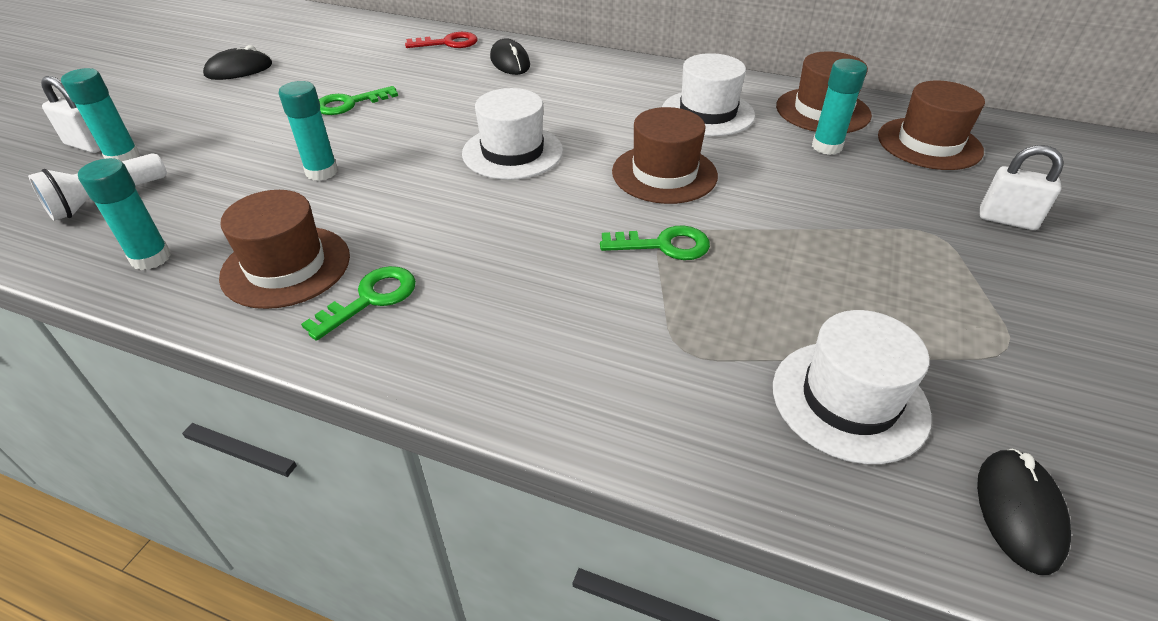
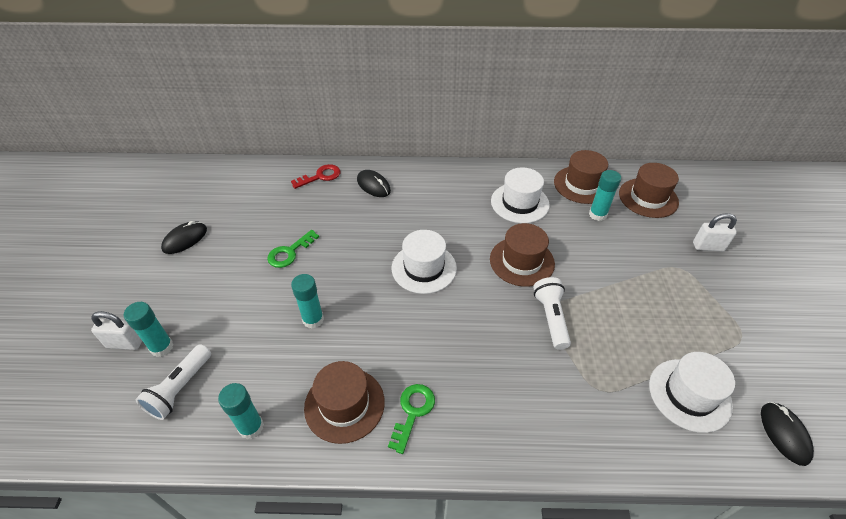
camera: 20 degrees left, 5 degrees up
(664, 245) = (551, 318): green key -> white flashlight

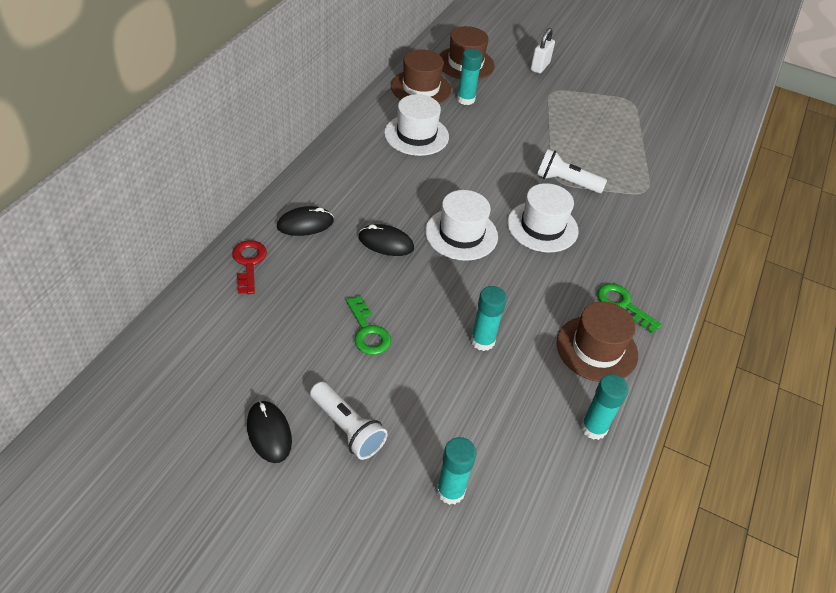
camera: 70 degrees left, 0 degrees up
(125, 343) = (424, 531): white padlock -> none
(180, 388) = (520, 482): white flashlight -> white flashlight (347, 428)
(522, 261) = (493, 169): brown hat -> none
(689, 394) = (667, 151): white hat -> white hat (542, 227)
(784, 434) = (711, 129): black mouse -> black mouse (386, 243)

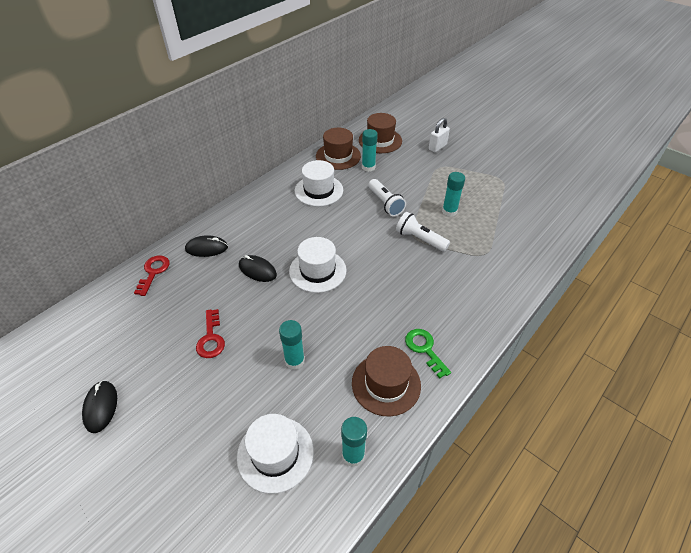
camera: 20 degrees right, 0 degrees up
(347, 428) = (158, 415): white flashlight -> white flashlight (385, 203)
(368, 332) = (211, 338): green key -> red key
(450, 491) = (210, 486): turquoise glue stick -> turquoise glue stick (449, 211)
(542, 227) = (385, 273): white hat -> white hat (275, 454)

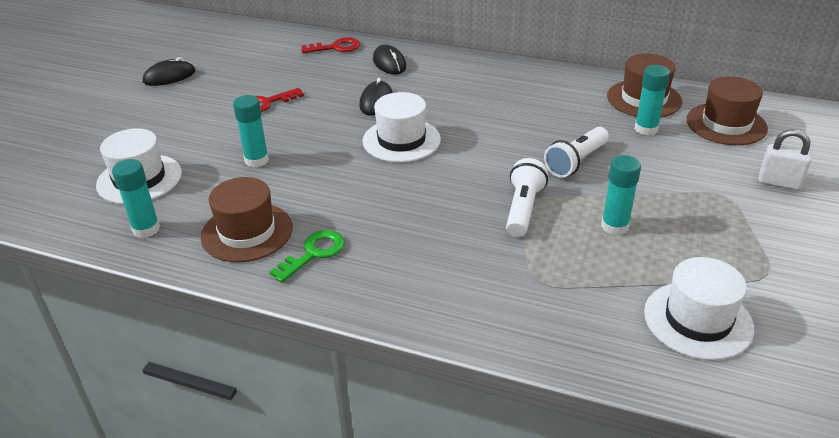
camera: 70 degrees right, 10 degrees down
(319, 190) = (552, 103): white hat -> white hat (698, 320)

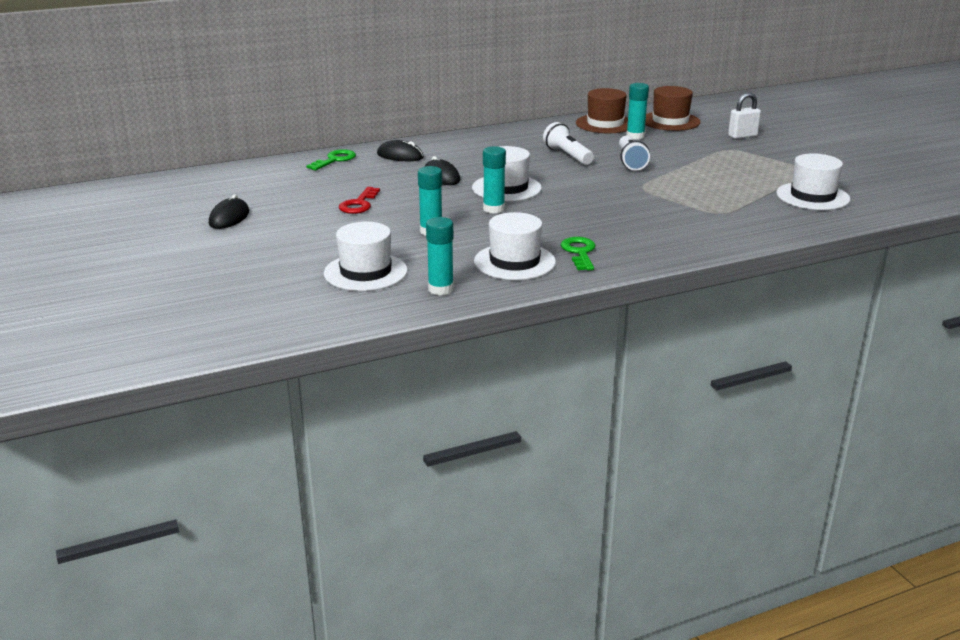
camera: 45 degrees left, 10 degrees down
(247, 232) = (514, 262): brown hat -> white hat
(336, 47) = (335, 160): red key -> green key
(523, 209) = (648, 190): white flashlight -> white flashlight (567, 156)
(614, 226) = (707, 179): turquoise glue stick -> turquoise glue stick (493, 209)

